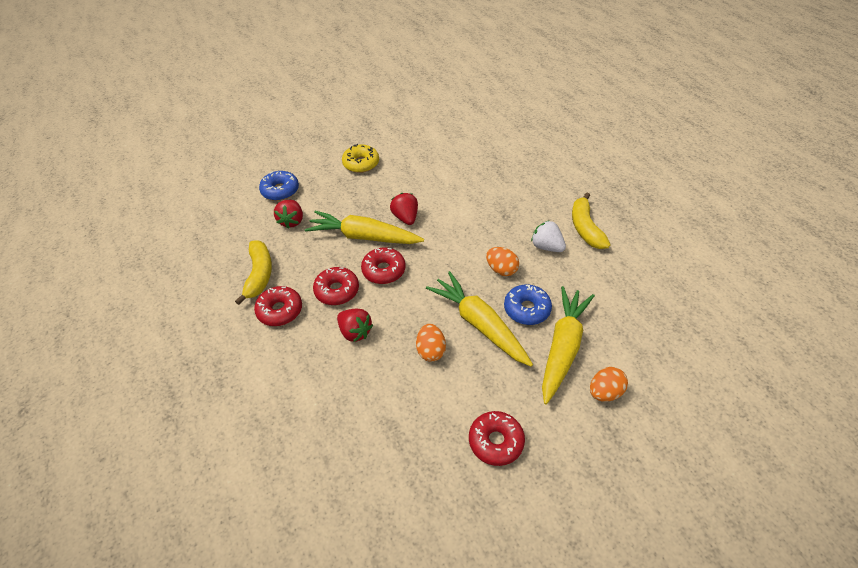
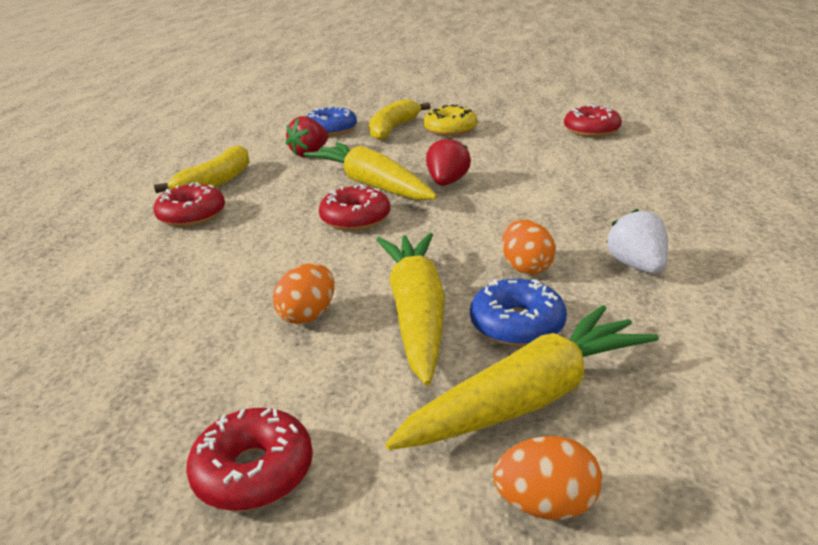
camera: 35 degrees right, 20 degrees down
(337, 290) = (275, 219): red donut -> red donut (591, 130)
(355, 332) = (241, 261): red strawberry -> none
(585, 228) = (738, 266): yellow banana -> yellow banana (393, 129)

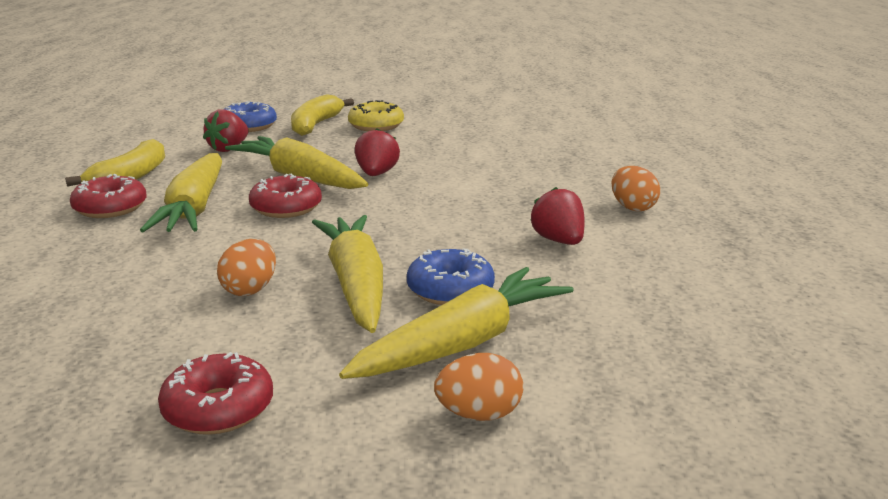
camera: 10 degrees left, 5 degrees down
(268, 218) = (194, 208): none -> yellow carrot
(526, 268) = (457, 245): orange egg -> orange egg (632, 207)
(591, 130) = (518, 126): red donut -> none
(637, 266) = (559, 241): white strawberry -> red strawberry

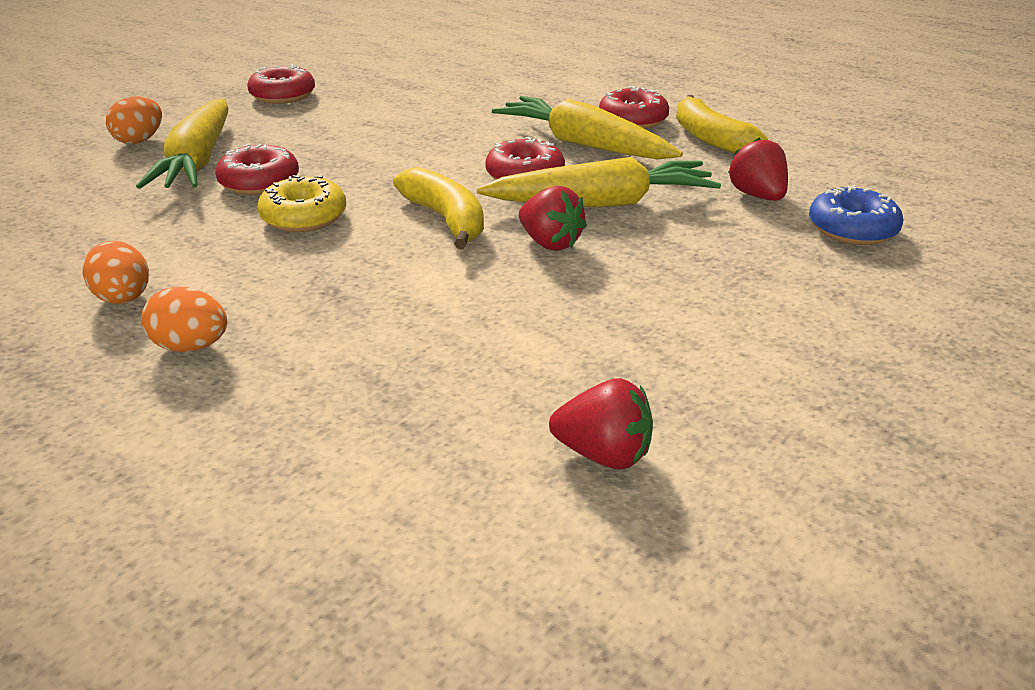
camera: 130 degrees right, 10 degrees up
(250, 289) = (394, 128): orange egg -> orange egg (124, 299)
(316, 125) = (813, 273): yellow banana -> yellow banana (446, 219)
(356, 285) = (333, 157): yellow carrot -> none
(376, 126) = (760, 315): yellow donut -> yellow donut (304, 217)
(450, 290) = (259, 182): blue donut -> red donut
(559, 241) = (228, 259): red strawberry -> red strawberry (603, 454)

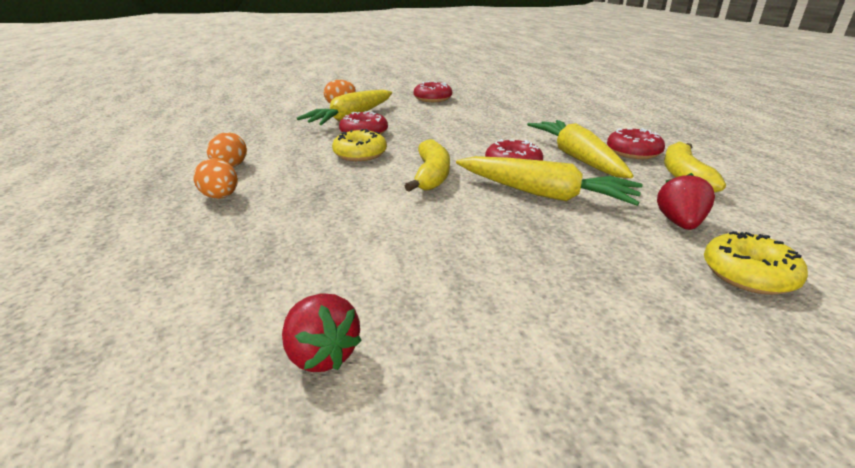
camera: 35 degrees right, 5 degrees down
(550, 243) = (476, 207): red strawberry -> none
(852, 229) = (748, 274): blue donut -> yellow donut

